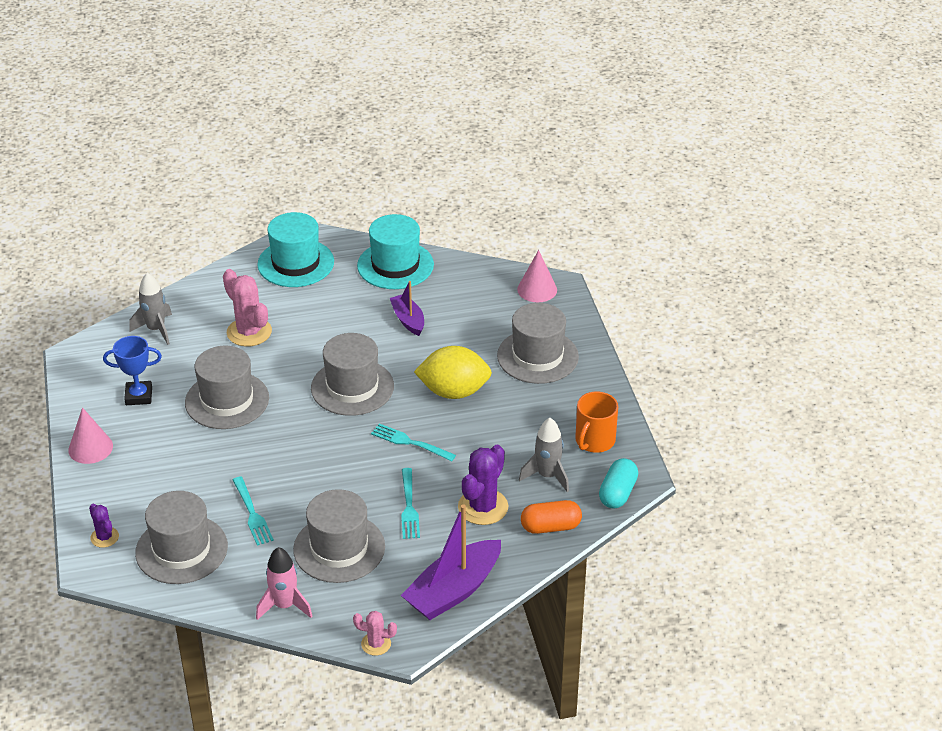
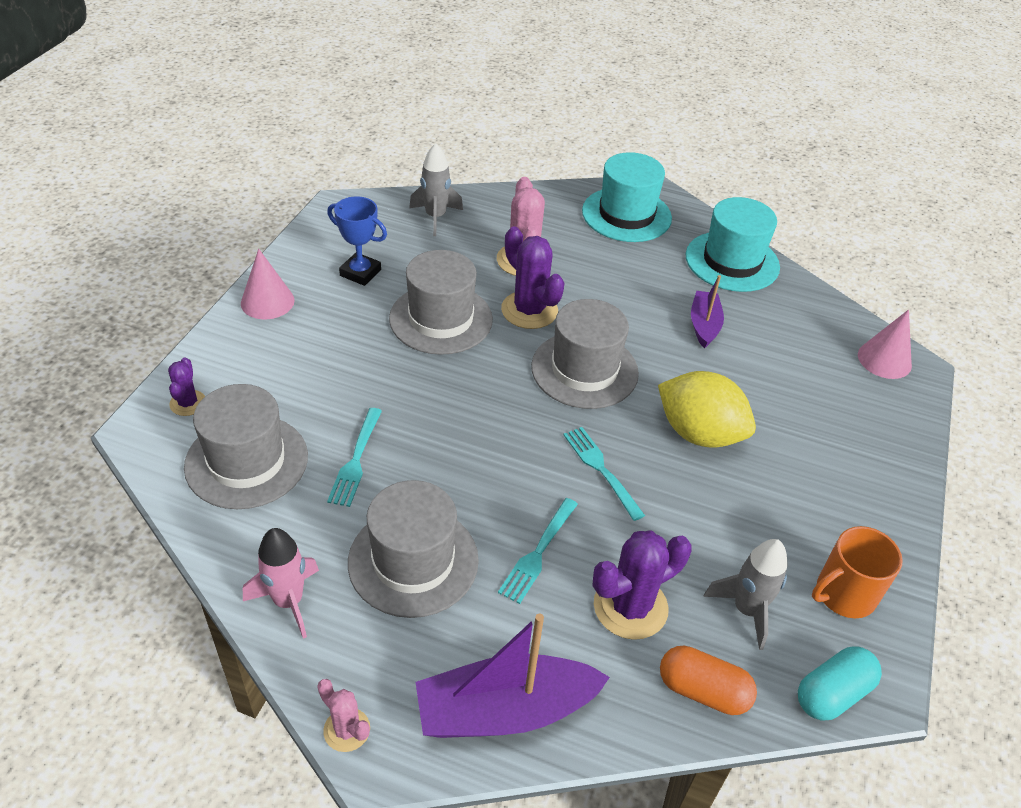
camera: 30 degrees right, 5 degrees up
(283, 365) = (529, 310): none -> purple cactus
(537, 356) = (834, 440): grey hat -> none

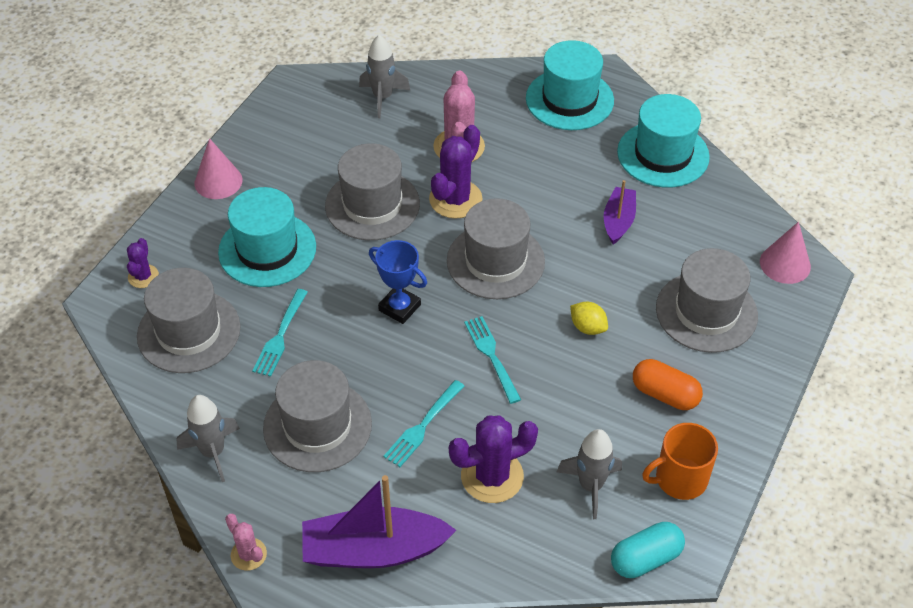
camera: 10 degrees right, 5 degrees up
(288, 601) = (213, 452): pink rocket -> grey rocket
(330, 368) = (267, 249): none -> turquoise hat
(360, 273) = (305, 155): blue trophy -> blue trophy (399, 307)
(529, 310) = (455, 199): purple cactus -> purple cactus turned 60 degrees clockwise
(699, 433) = (587, 327): yellow lemon -> yellow lemon, size x0.48
(703, 691) = (537, 548): orange capsule -> orange capsule (665, 394)
(819, 411) = (706, 312): none -> grey hat

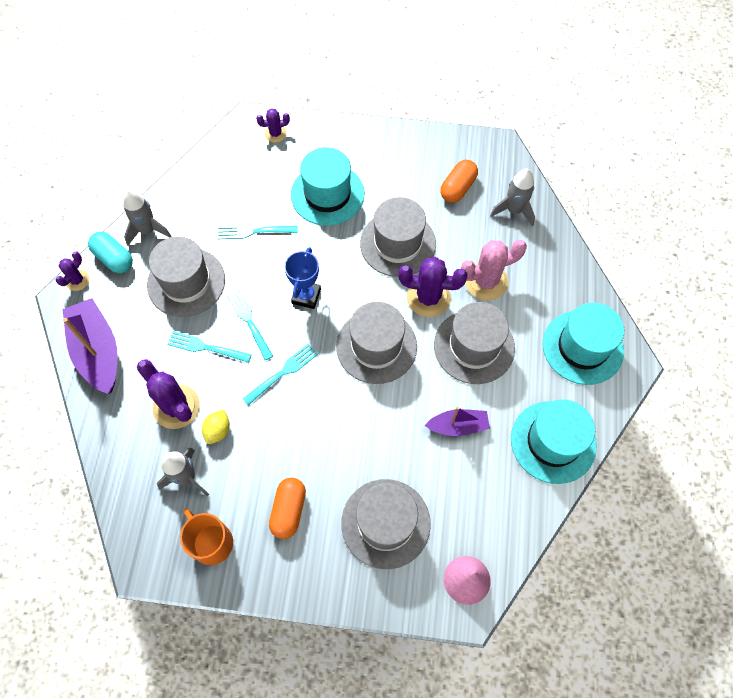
camera: 70 degrees right, 15 degrees up
(189, 331) = (239, 178): grey hat -> grey hat (474, 346)
(218, 181) = (378, 140): pink cone -> none
(248, 554) = (77, 280): pink cactus -> purple cactus
(327, 133) = (457, 188): none -> orange capsule
(408, 372) = (249, 322): none -> turquoise fork
(587, 327) = (335, 433): yellow lemon -> yellow lemon (218, 430)
(645, 558) = (134, 534): turquoise capsule -> turquoise capsule (114, 258)

